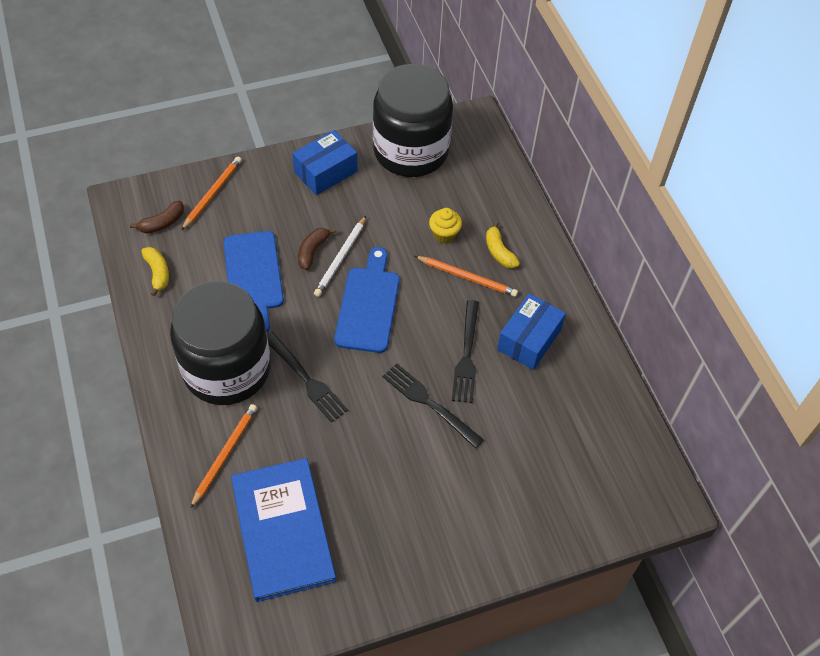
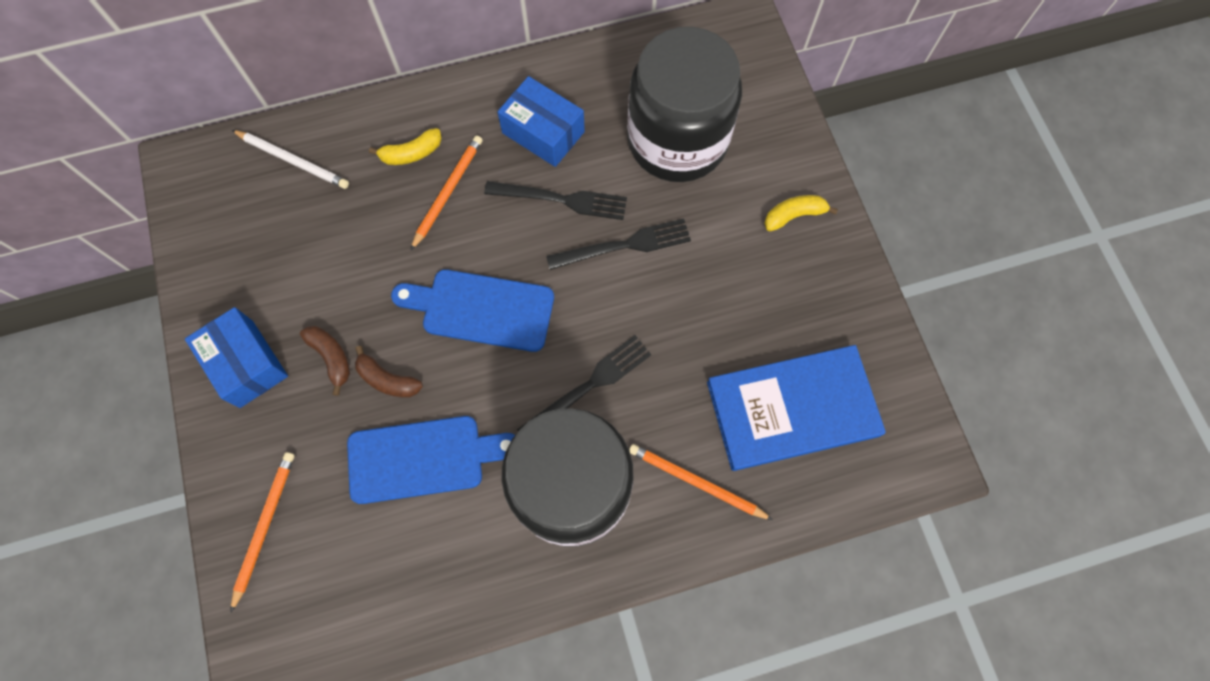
camera: 85 degrees left, 15 degrees up
(158, 273) = (404, 598): yellow banana -> yellow banana (794, 215)
(162, 223) = (311, 600): brown banana -> brown banana (331, 357)
(212, 194) = (264, 526): orange pencil -> orange pencil turned 75 degrees clockwise
(341, 258) = (403, 343): white pencil -> white pencil (293, 160)
(411, 151) = (226, 249): black jar -> black jar (677, 140)
(428, 403) = (625, 245): black fork -> black fork turned 150 degrees counterclockwise
(444, 234) = (377, 215): yellow cupcake -> none

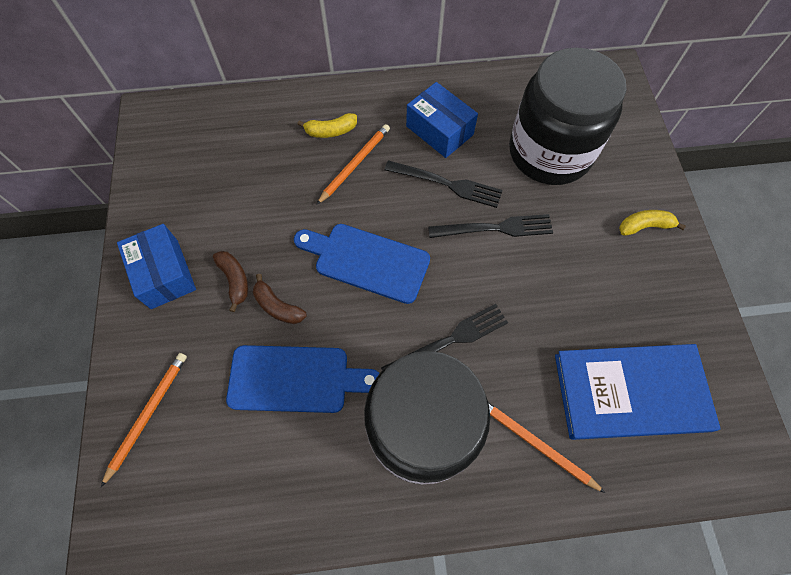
camera: 10 degrees right, 5 degrees down
(293, 160) = (236, 123): white pencil -> none

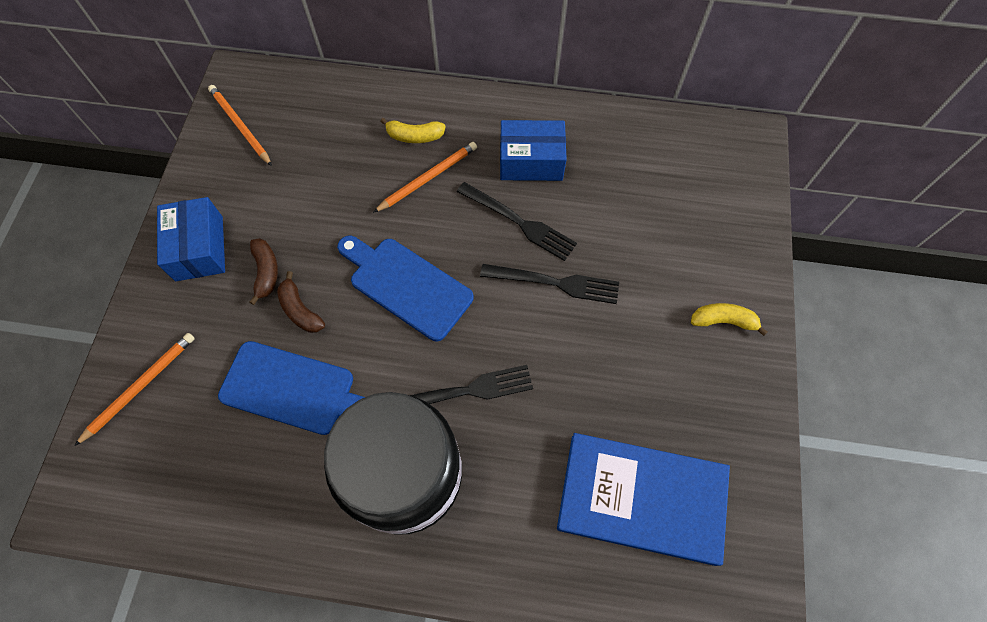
camera: 15 degrees right, 0 degrees up
(439, 130) = (531, 161): blue box -> blue box turned 60 degrees counterclockwise
(535, 444) = (518, 524): orange pencil -> orange pencil (240, 126)
(550, 152) = (645, 213): black jar -> none

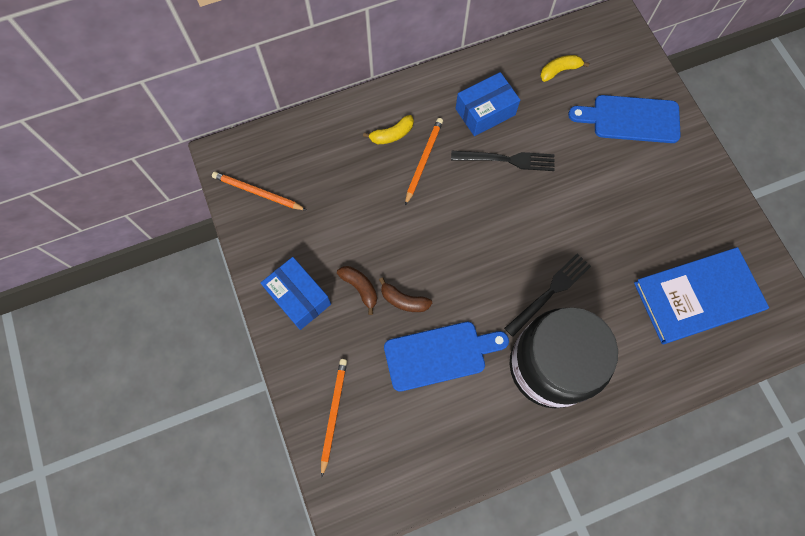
camera: 30 degrees left, 5 degrees up
(406, 285) = (463, 244): blue cutting board -> blue cutting board (631, 119)
(556, 283) = (559, 189): black fork -> none
(723, 321) = (675, 158): yellow banana -> yellow banana (559, 71)

